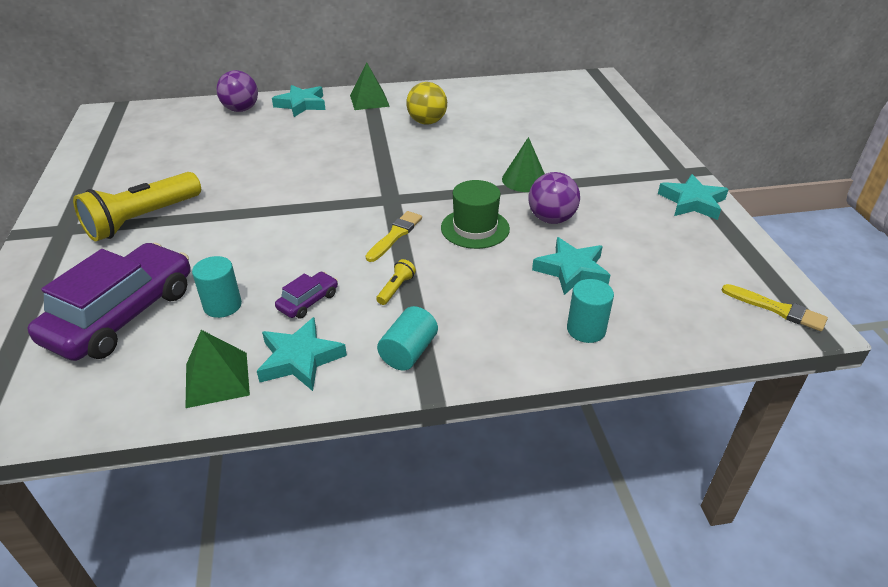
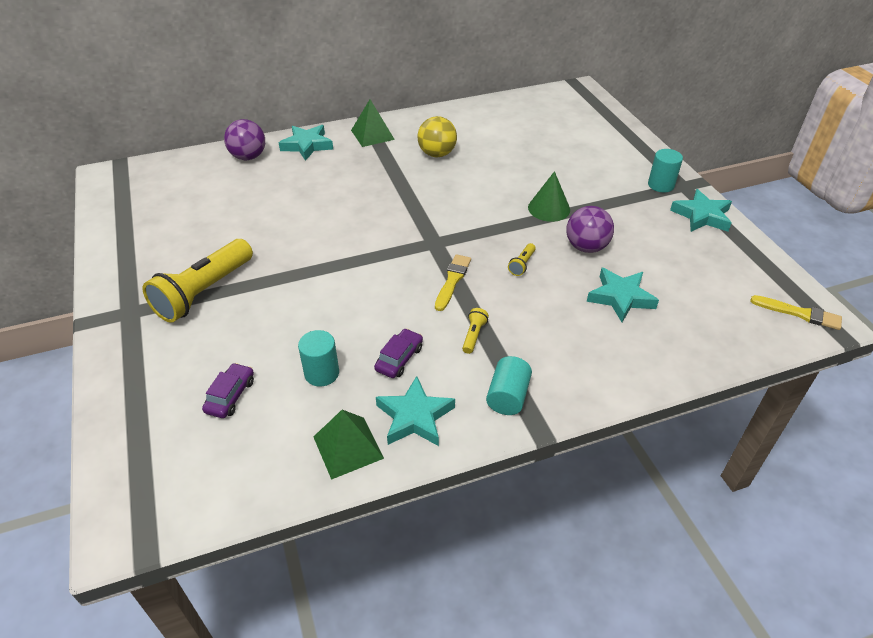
camera: 10 degrees left, 5 degrees up
(122, 315) = (230, 396): purple car -> purple car, size x0.43
(475, 228) = (522, 264): green hat -> yellow flashlight
(586, 329) = (651, 354): turquoise cylinder -> turquoise cylinder (661, 185)

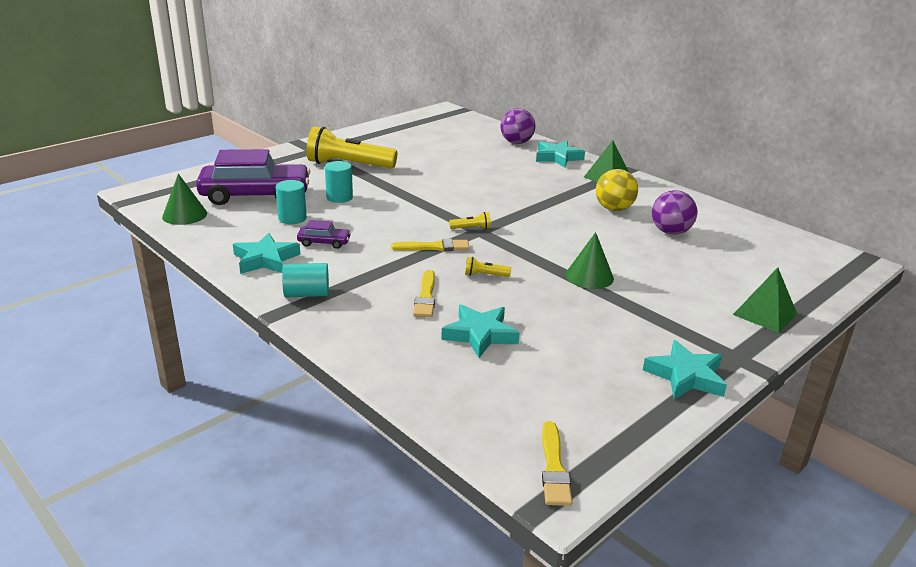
camera: 65 degrees right, 15 degrees down
(230, 396) = (255, 195): purple car -> purple car, size x2.33
(242, 481) = (184, 215): none -> green cone
(348, 447) = (226, 241): green pyramid -> green pyramid (765, 314)
(473, 335) = (371, 267): yellow flashlight -> yellow flashlight (471, 228)
(546, 312) = (425, 297): none -> yellow brush
(586, 247) = (545, 305): purple ball -> purple ball (670, 232)
(661, 185) = (717, 340): turquoise cylinder -> turquoise cylinder (339, 197)

